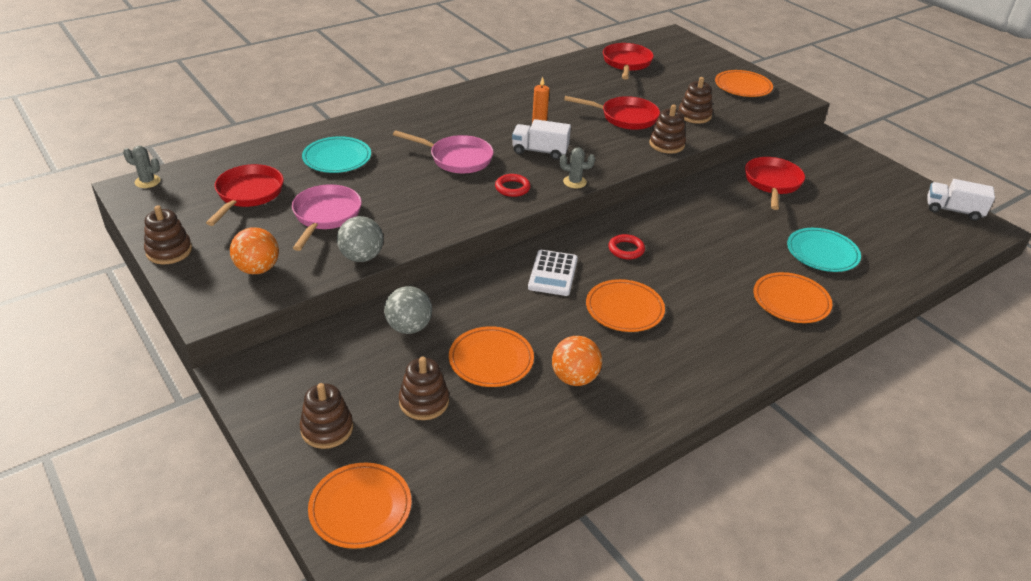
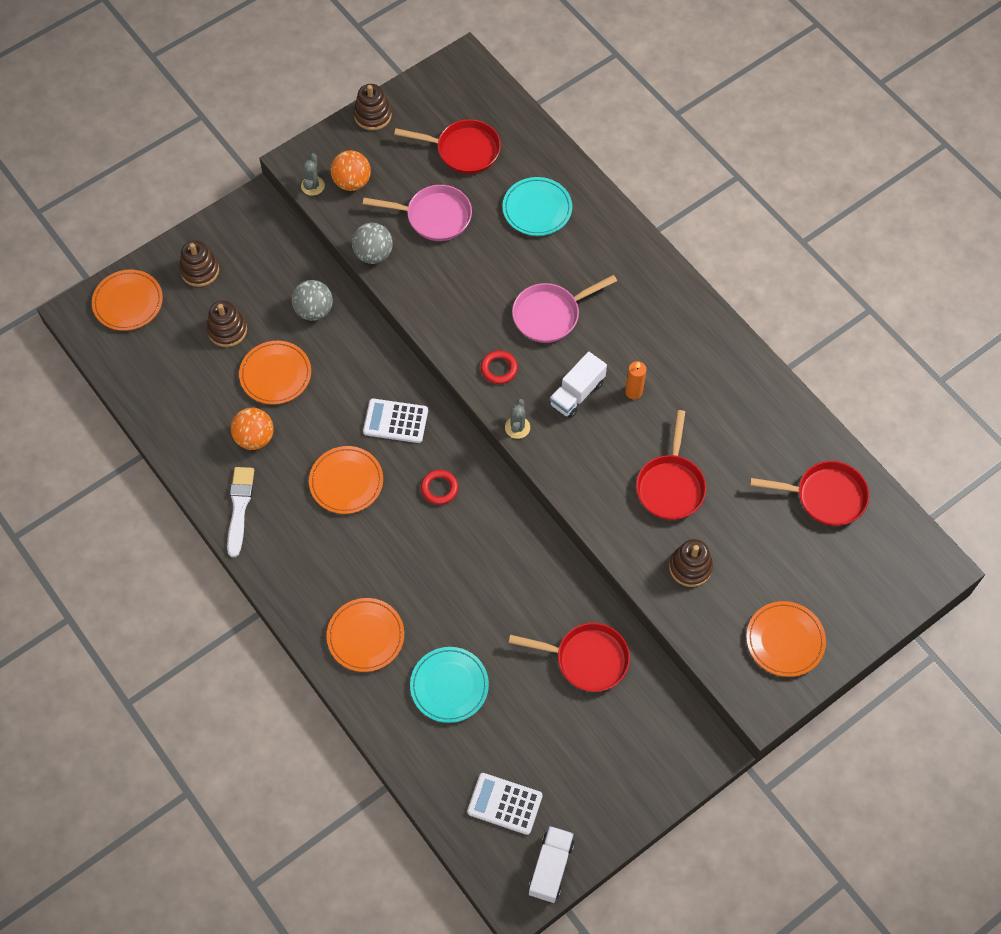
camera: 90 degrees right, 25 degrees up
(147, 181) = (476, 70): grey cactus -> grey cactus (312, 186)
(457, 158) = (550, 315): pink pan -> pink pan turned 45 degrees clockwise
(540, 151) = (577, 393): white truck -> white truck turned 150 degrees counterclockwise
(666, 144) = (611, 527): brown stacking toy -> none
(666, 392) = (239, 508): none -> white brush
(913, 229) = (504, 803): none -> white calculator

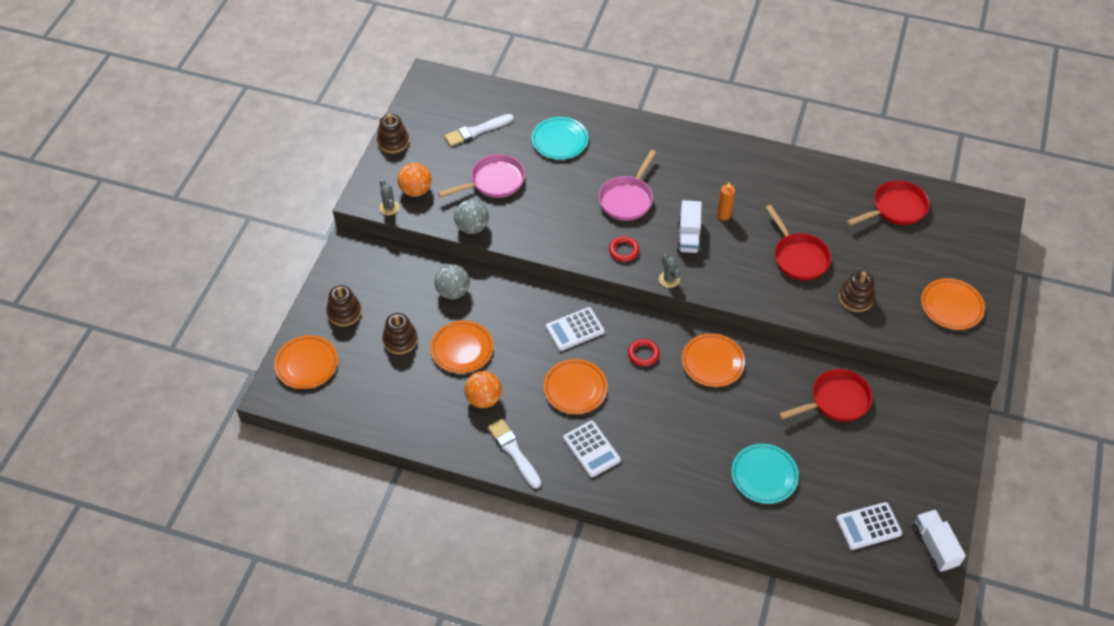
camera: 35 degrees left, 10 degrees down
(311, 552) = (591, 449): none -> white calculator
(365, 636) = (679, 480): orange plate -> orange plate (712, 362)
(463, 150) = (477, 131): red pan -> white brush

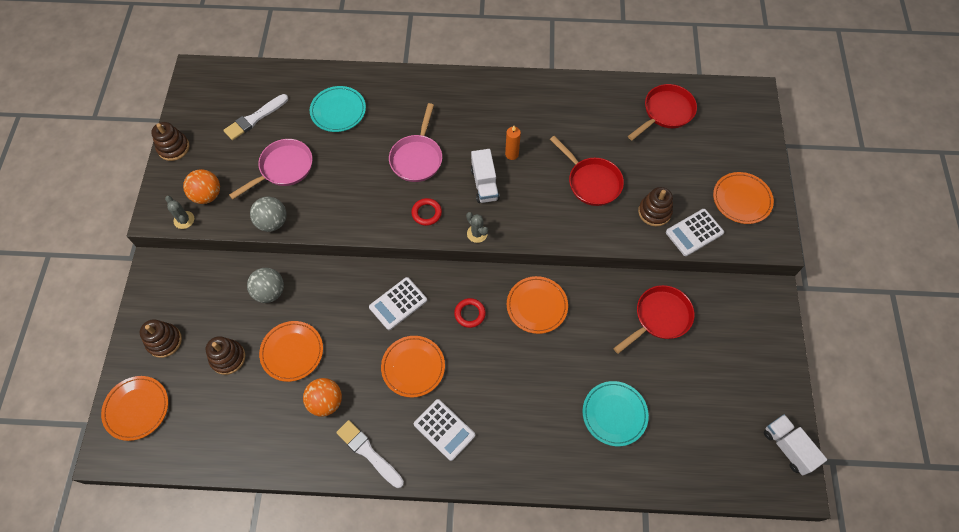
camera: 15 degrees left, 10 degrees up
(868, 526) = (723, 442): white calculator -> white calculator (694, 232)

